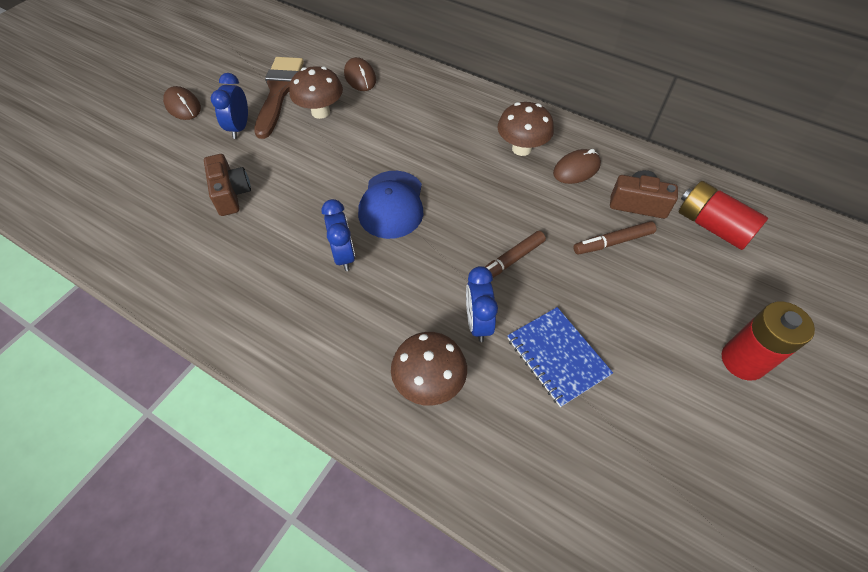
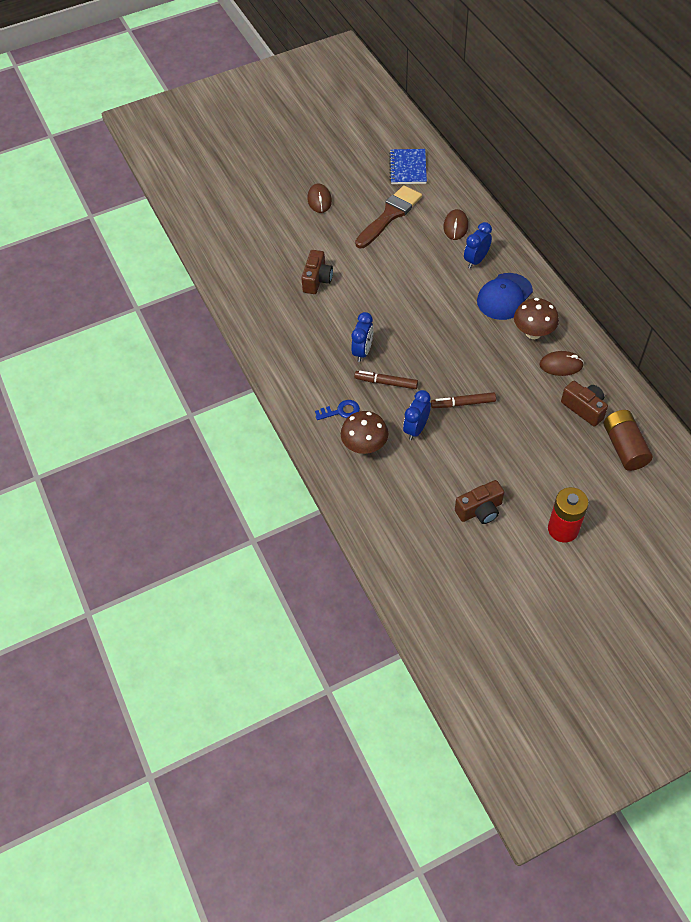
camera: 35 degrees right, 0 degrees up
(239, 128) = (347, 233): blue clock -> blue clock (476, 260)
(320, 112) = (409, 244): brown mushroom -> none
(365, 349) = (341, 411): none -> blue key
(392, 204) = (414, 332): blue cap -> blue cap (504, 297)
(557, 357) = (449, 470): blue notebook -> blue notebook (408, 168)
(613, 242) = (543, 424): brown marker -> brown marker (386, 382)
(635, 392) = (480, 510): none -> brown camera
(712, 226) = (624, 447): red battery -> brown battery

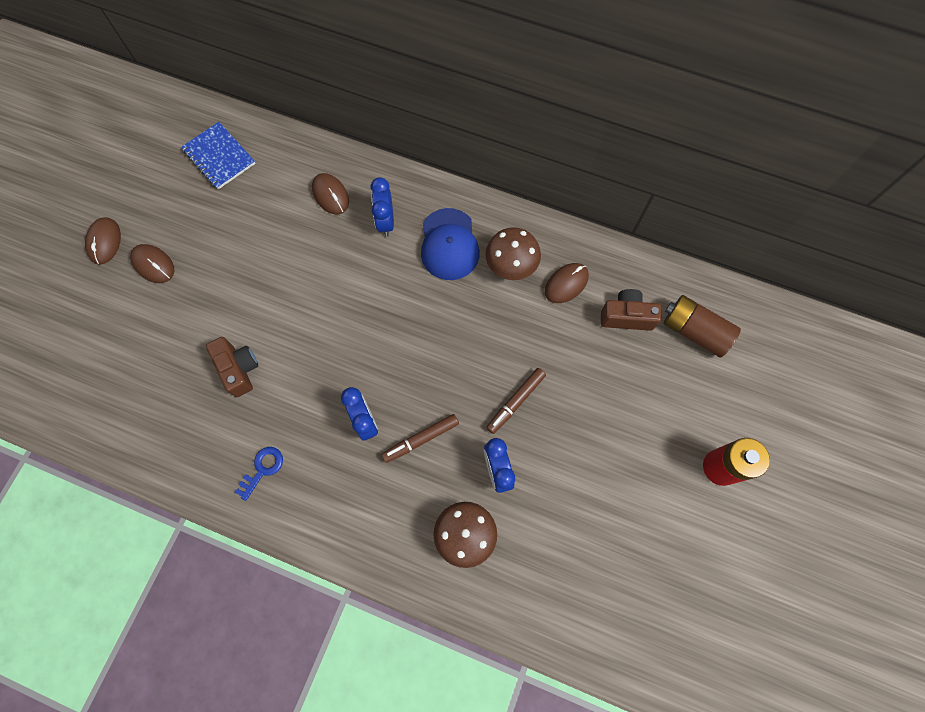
camera: 45 degrees left, 15 degrees up
(304, 173) = (104, 242): none -> brown mouse
(341, 411) = (405, 513): blue key -> blue key (262, 469)
(390, 215) = (250, 229): brown brush -> none
(480, 510) = (634, 512): brown camera -> none

